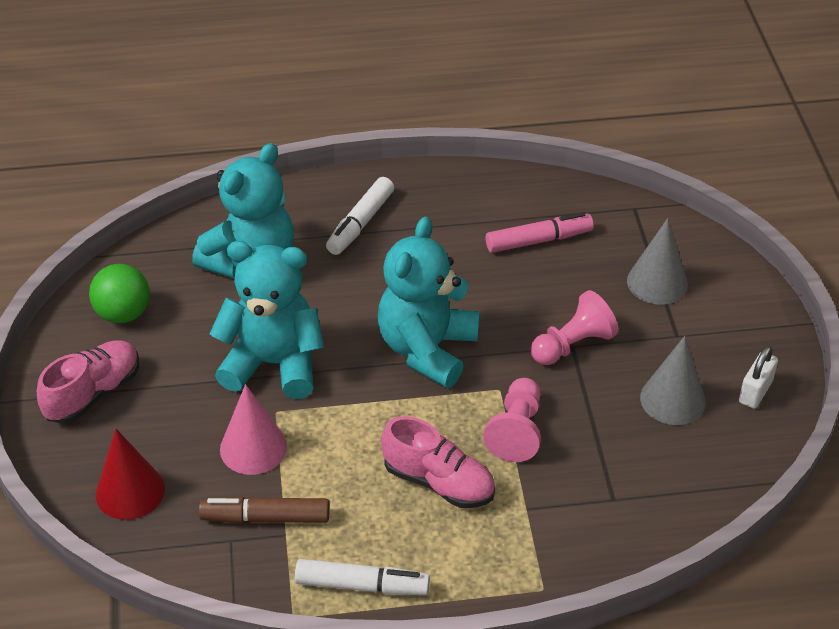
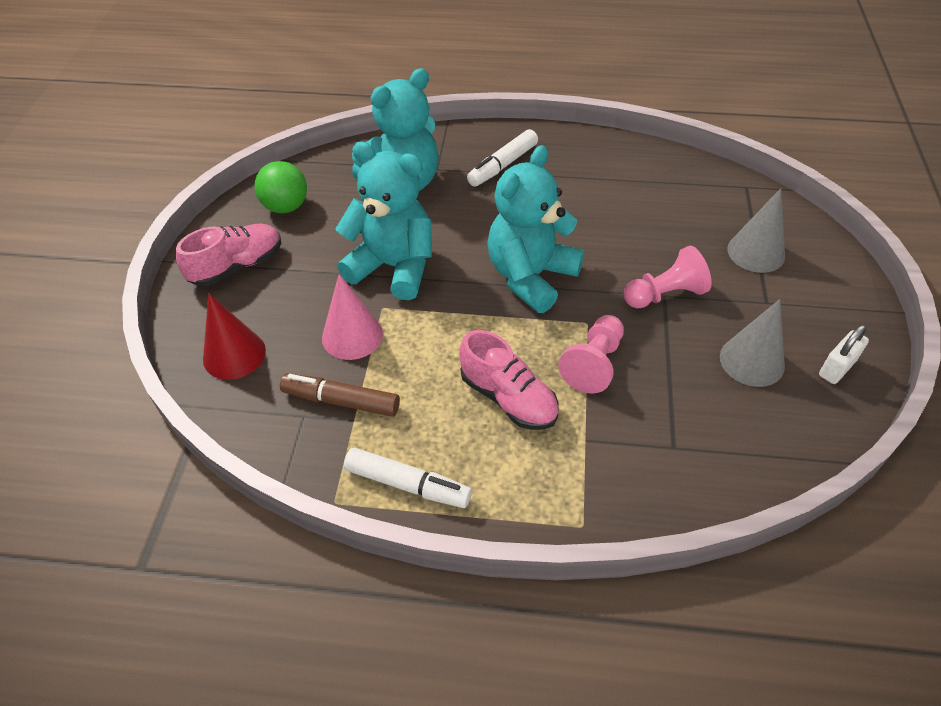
camera: 15 degrees right, 5 degrees up
(538, 240) = (653, 201): pink marker -> none

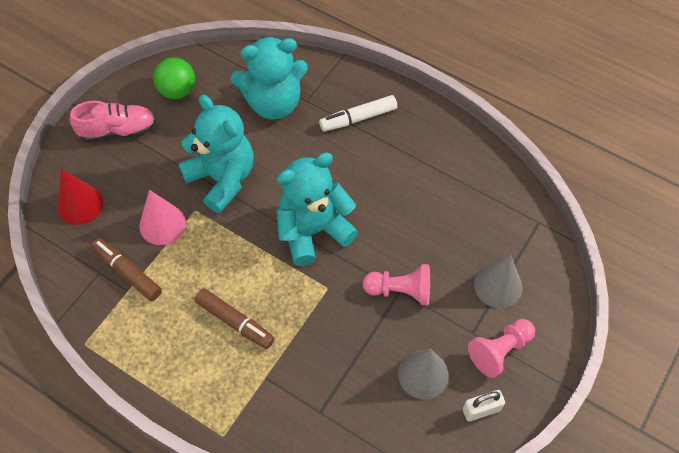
camera: 25 degrees right, 10 degrees up
(408, 484) = (134, 353): white marker -> none
(508, 398) = (235, 322): pink shoe -> brown marker
(594, 363) = (310, 323): pink pawn -> pink pawn (500, 351)

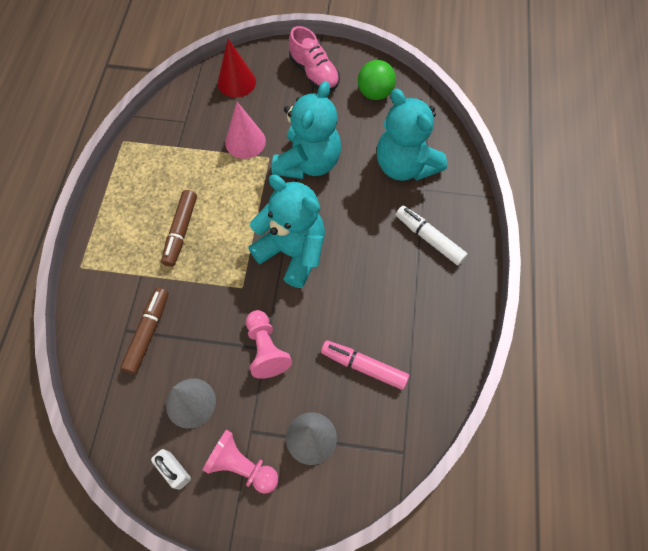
camera: 65 degrees right, 5 degrees up
(127, 272) = (192, 139): brown marker -> brown marker (148, 332)
(453, 219) = (364, 366): none -> pink marker

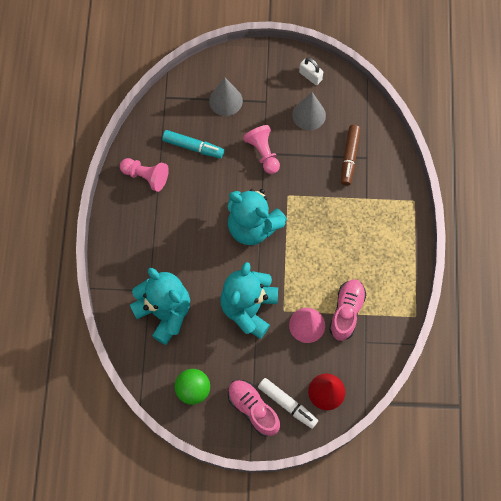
camera: 175 degrees right, 5 degrees up
(181, 231) = (344, 236): brown marker -> none
(198, 151) = (346, 312): none -> pink shoe
(242, 465) = (268, 82): pink pawn -> pink pawn (146, 176)
(364, 366) = (193, 147): pink marker -> turquoise marker
(429, 238) = (145, 246): white marker -> white marker (287, 404)

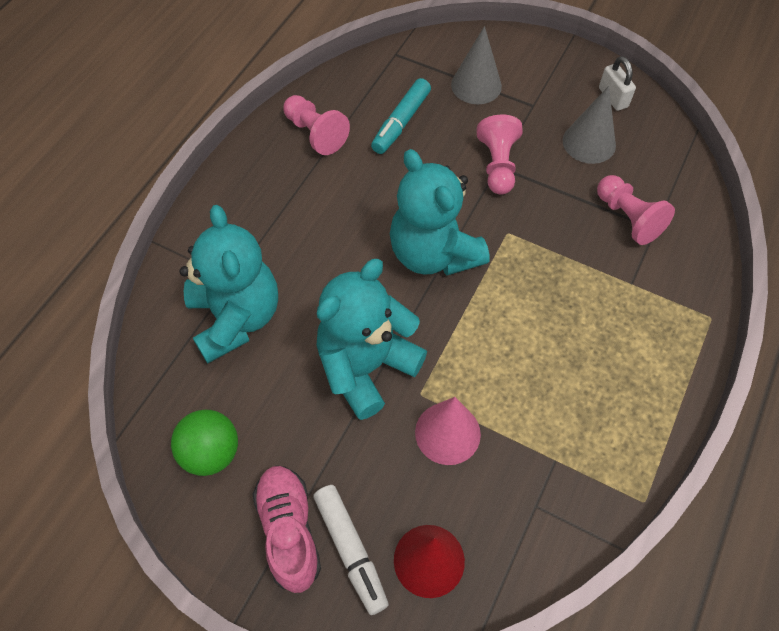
camera: 25 degrees right, 10 degrees down
(193, 147) = (401, 122): turquoise marker -> turquoise marker turned 75 degrees clockwise
(346, 312) = (524, 441): pink shoe -> none
(349, 157) = (628, 218): brown marker -> pink pawn

